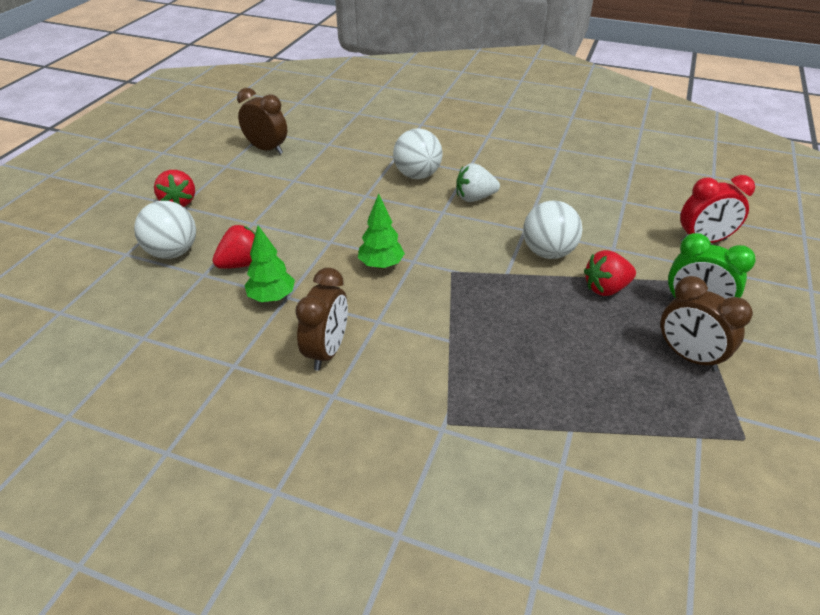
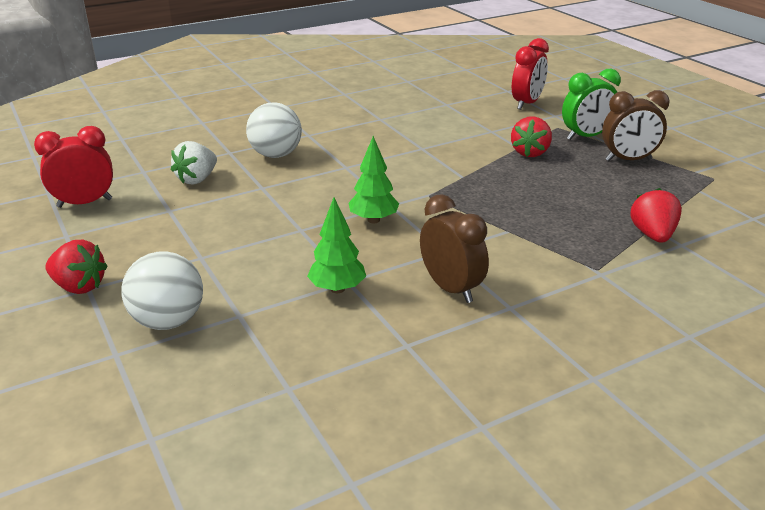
camera: 50 degrees left, 10 degrees down
(242, 264) = (259, 286): red strawberry -> red strawberry (652, 235)
(267, 149) = (85, 203): brown clock -> red clock
(474, 198) = (350, 148): white strawberry -> white strawberry (197, 179)
(548, 252) = (462, 153): white ball -> none

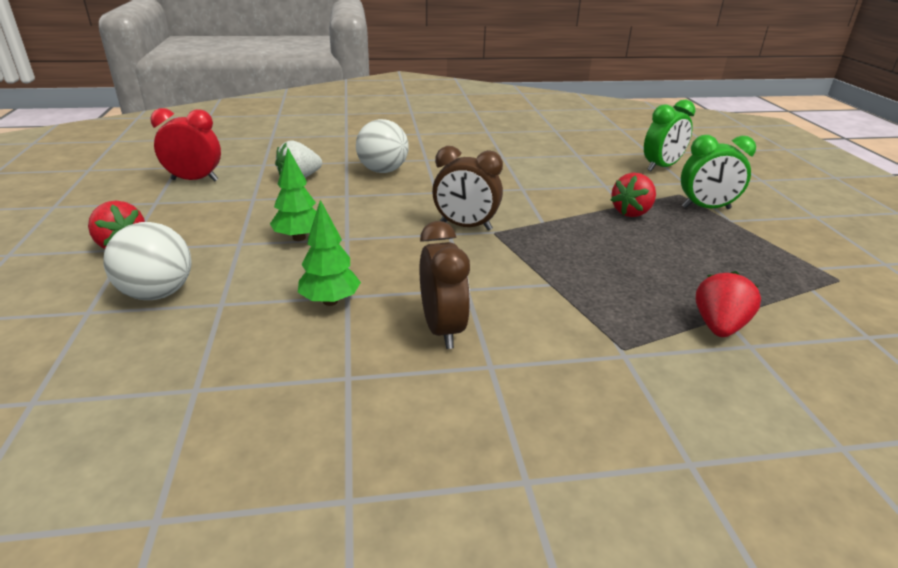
camera: 20 degrees right, 0 degrees up
(373, 220) = (421, 244): green tree -> green tree (299, 238)
(526, 103) = (661, 167): red clock -> green clock
(628, 160) = (740, 240): brown clock -> brown clock (465, 226)

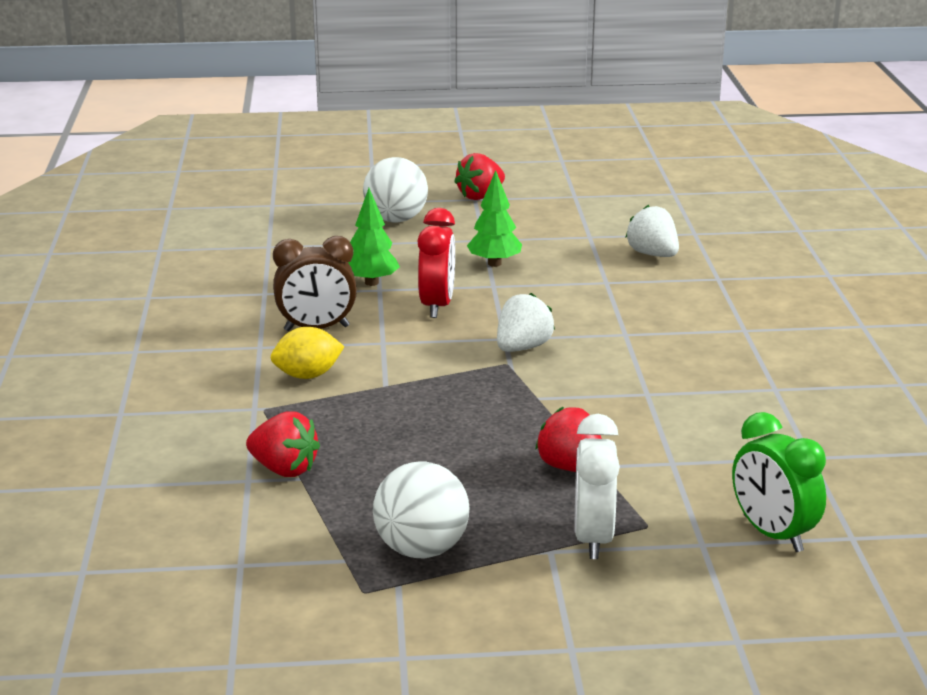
camera: 95 degrees right, 5 degrees down
(195, 180) = (636, 205): red clock -> red clock (437, 305)
(383, 171) = (690, 301): white ball -> white ball (421, 549)
(465, 226) = (522, 348): brown clock -> white strawberry
(546, 327) = (308, 375): none -> yellow lemon
(706, 208) = (593, 538): green clock -> white clock

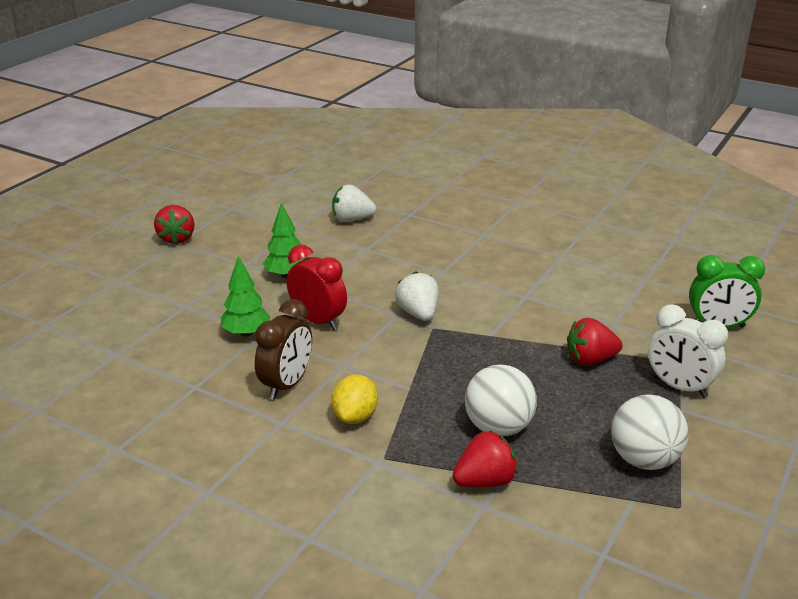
camera: 55 degrees left, 5 degrees up
(396, 219) = (160, 284): white ball -> white ball (498, 428)

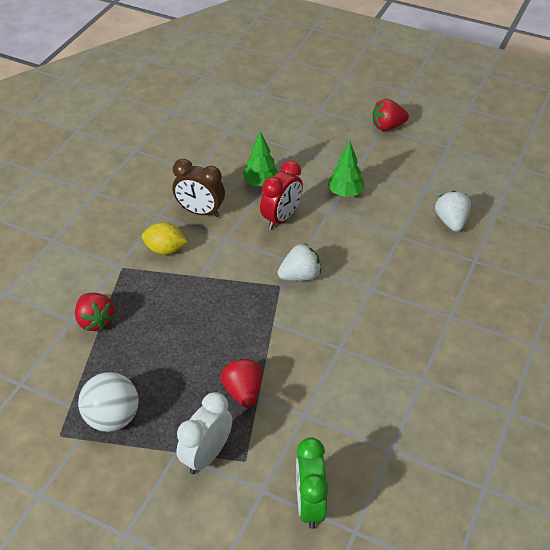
camera: 85 degrees right, 15 degrees up
(498, 428) = (152, 328): white ball -> none

